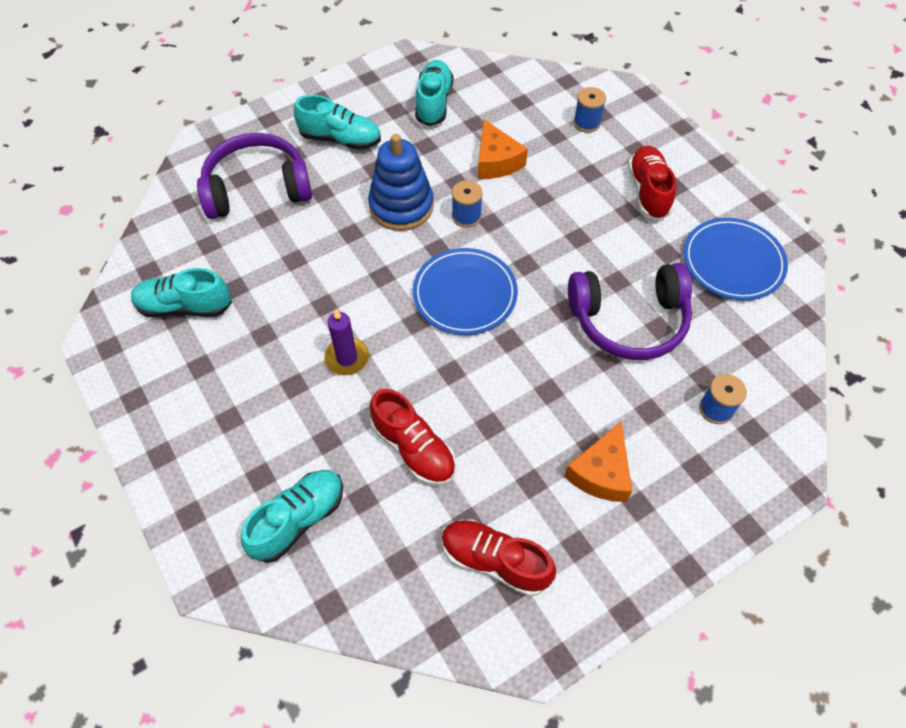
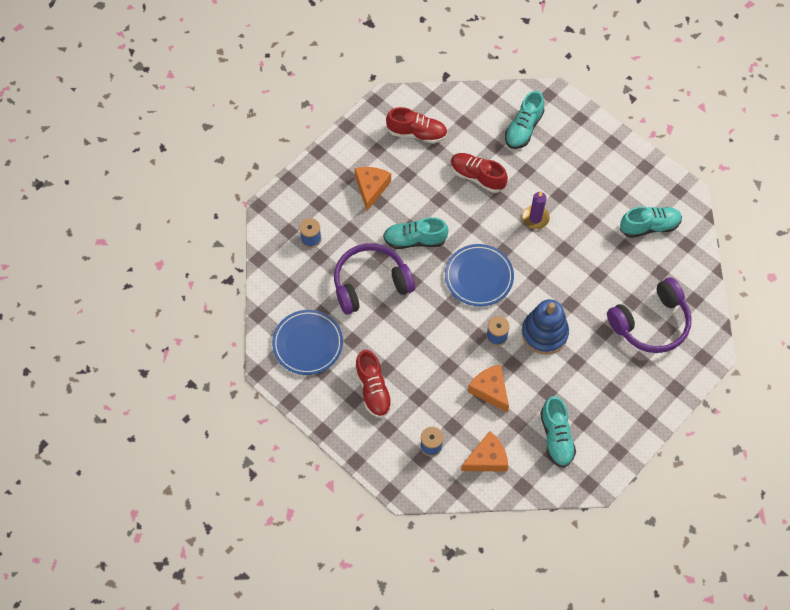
camera: 165 degrees right, 5 degrees up
(340, 139) = (612, 382): turquoise shoe -> turquoise shoe (415, 240)
(523, 99) = (487, 458): none -> orange cheese

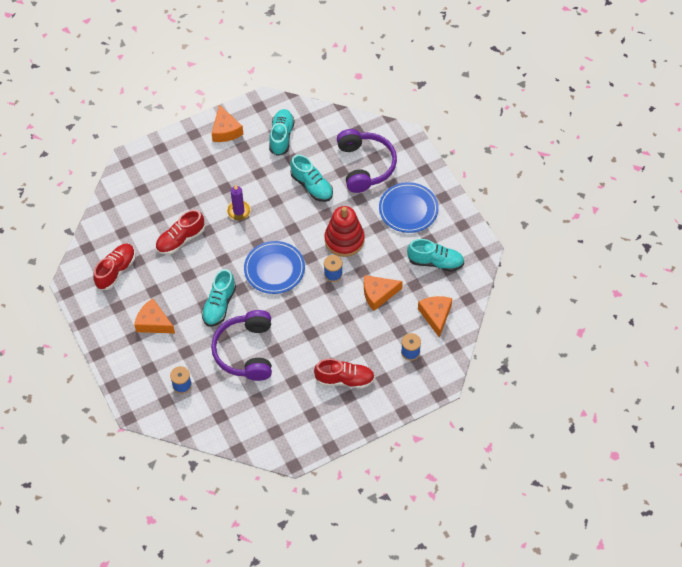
camera: 70 degrees left, 5 degrees down
(307, 344) = (282, 417): blue plate -> blue plate (408, 209)
(523, 128) = (150, 191): turquoise shoe -> turquoise shoe (312, 186)
(544, 333) = (344, 240): blue stacking toy -> red stacking toy
(631, 170) = (225, 130): none -> orange cheese

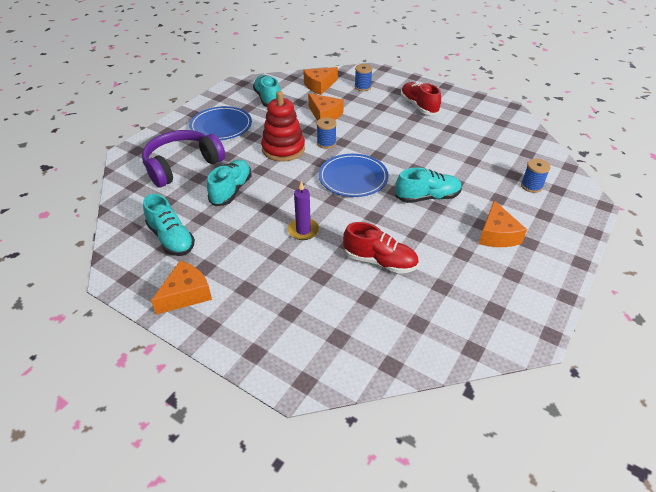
camera: 120 degrees left, 15 degrees down
(116, 271) = (473, 300): red shoe -> none
(245, 351) = (454, 162): purple headphones -> none
(281, 136) = (171, 239): turquoise shoe -> turquoise shoe turned 105 degrees counterclockwise

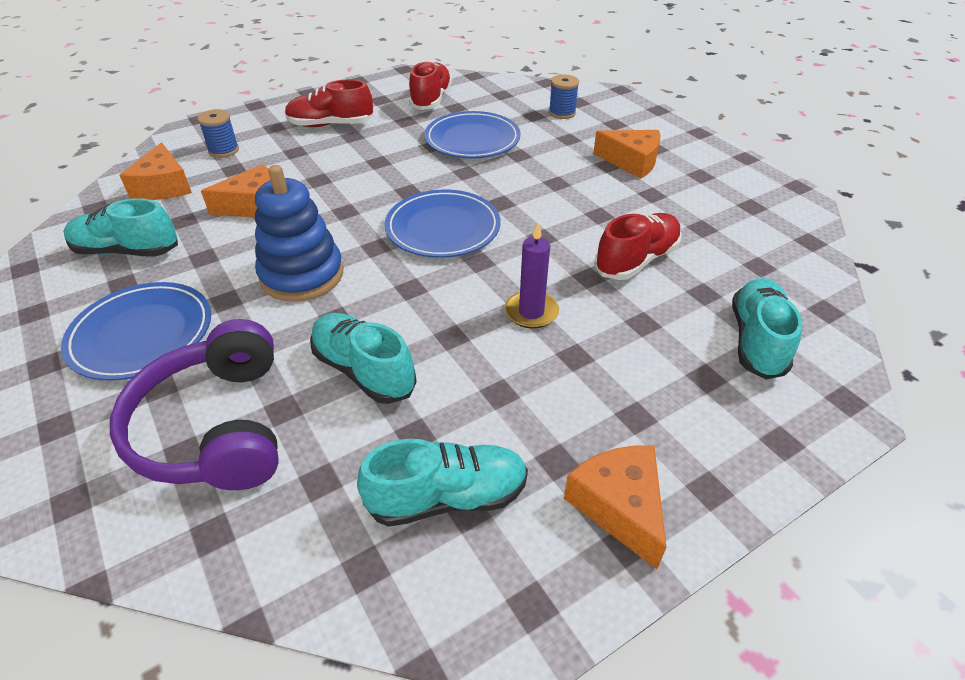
camera: 65 degrees left, 0 degrees up
(283, 149) = (302, 275): red stacking toy -> blue stacking toy
(326, 143) = (332, 226): blue spool -> none
(427, 197) = (532, 183): turquoise shoe -> turquoise shoe (757, 340)
(454, 159) = (472, 140): none -> blue plate
(486, 128) = (431, 99): none -> red shoe

